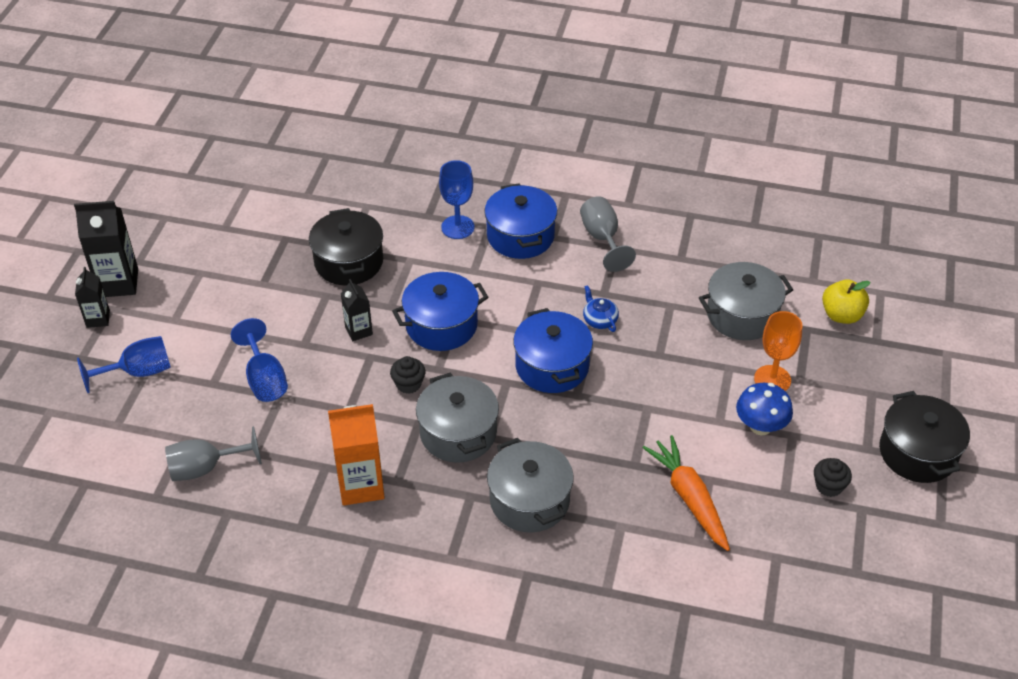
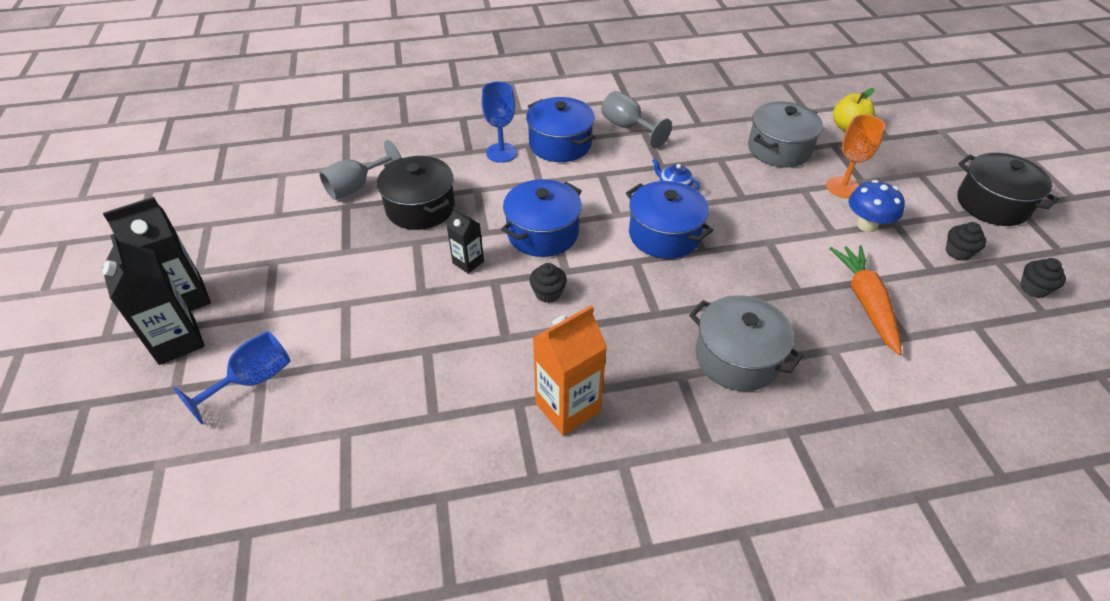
camera: 25 degrees left, 0 degrees up
(98, 319) = (177, 341): black carton -> black carton, size x1.75
(205, 468) = (387, 455): grey goblet -> grey goblet (356, 187)
(265, 379) = (400, 338): blue goblet -> none
(458, 433) = (626, 320): grey pot -> none
(689, 498) = (866, 302): orange carrot -> orange carrot turned 45 degrees clockwise
(870, 547) = (1033, 288): none -> black cupcake

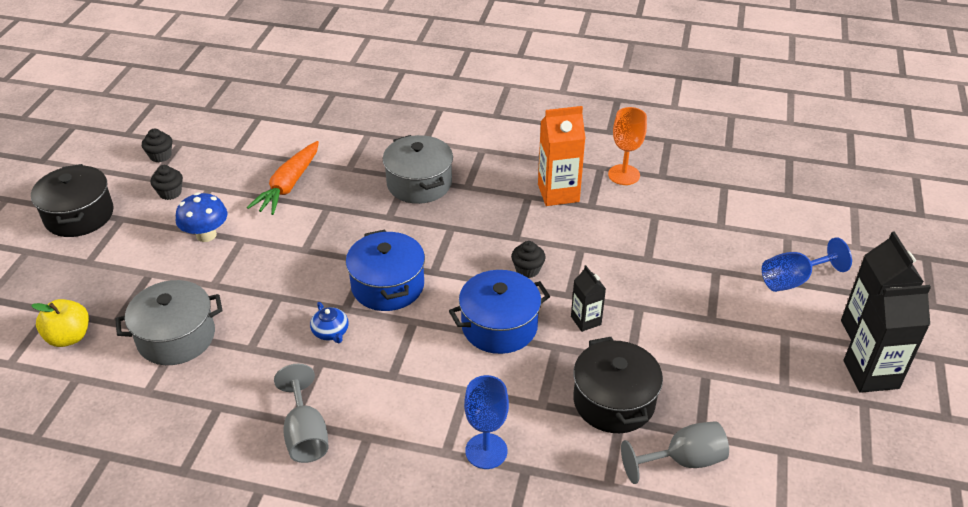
camera: 155 degrees left, 5 degrees down
(560, 144) = (407, 438): blue pot -> none
(843, 187) = (176, 274): orange goblet -> orange goblet (624, 175)

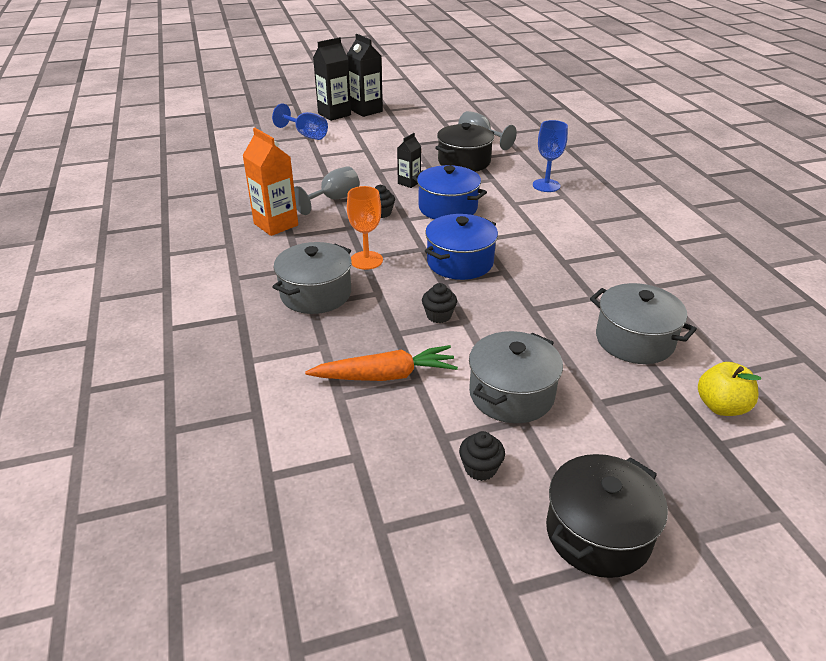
camera: 120 degrees left, 5 degrees down
(160, 156) = (423, 531): black cupcake -> black cupcake (439, 315)
(206, 235) = (511, 394): blue mushroom -> grey pot
(305, 434) = (620, 243): grey goblet -> grey goblet (333, 199)
(331, 332) = (533, 268): blue teapot -> none
(624, 175) = (229, 204): orange goblet -> orange goblet (366, 260)

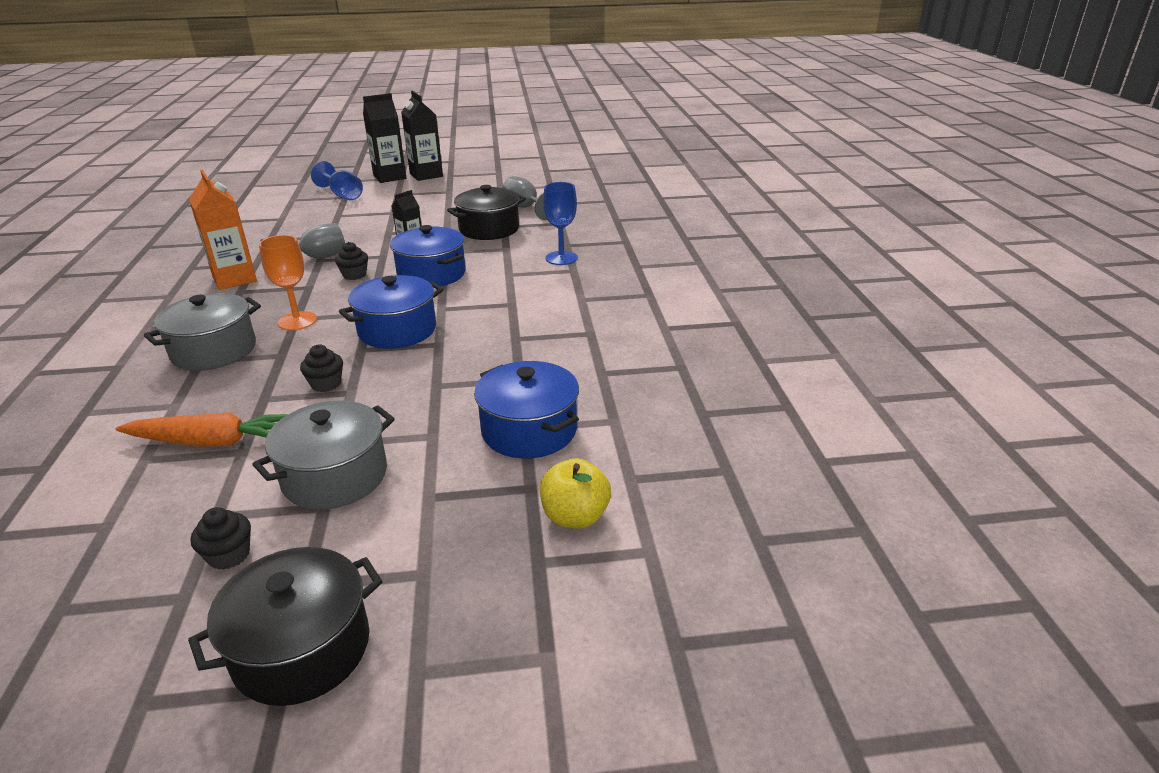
camera: 10 degrees right, 5 degrees down
(634, 340) = (529, 430): grey pot -> blue pot

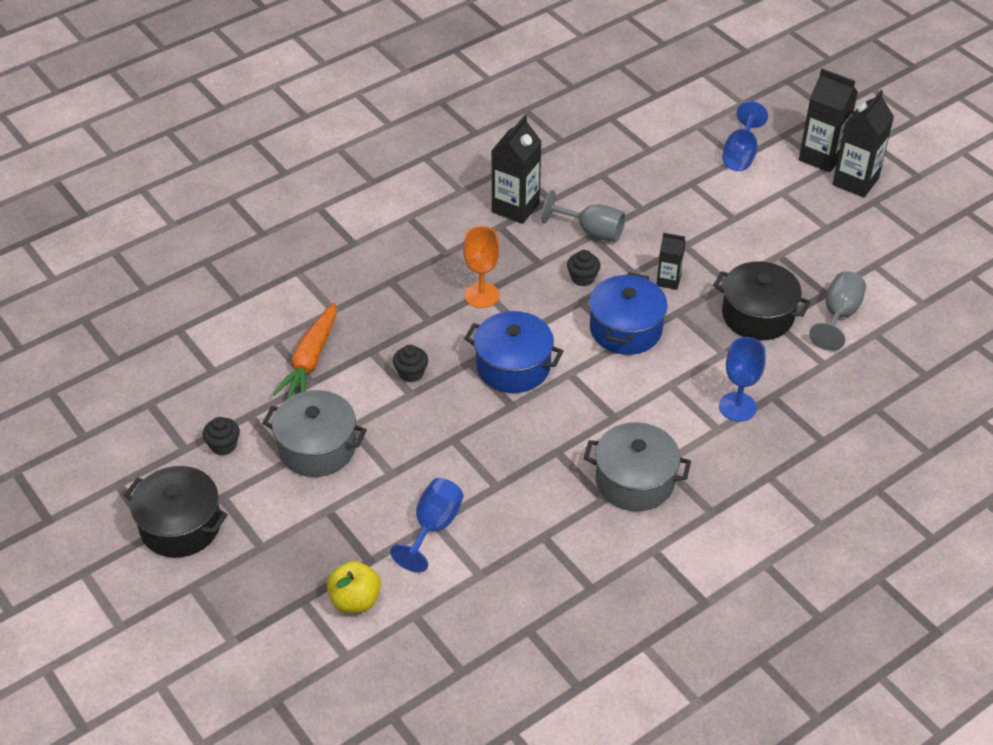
camera: 60 degrees right, 15 degrees up
(212, 442) = (310, 360): orange carrot -> orange carrot turned 45 degrees clockwise
(214, 351) = (408, 278): grey pot -> grey pot (635, 481)
(234, 279) = (515, 207): orange carton -> black carton
(529, 430) = (433, 527): blue pot -> blue goblet

